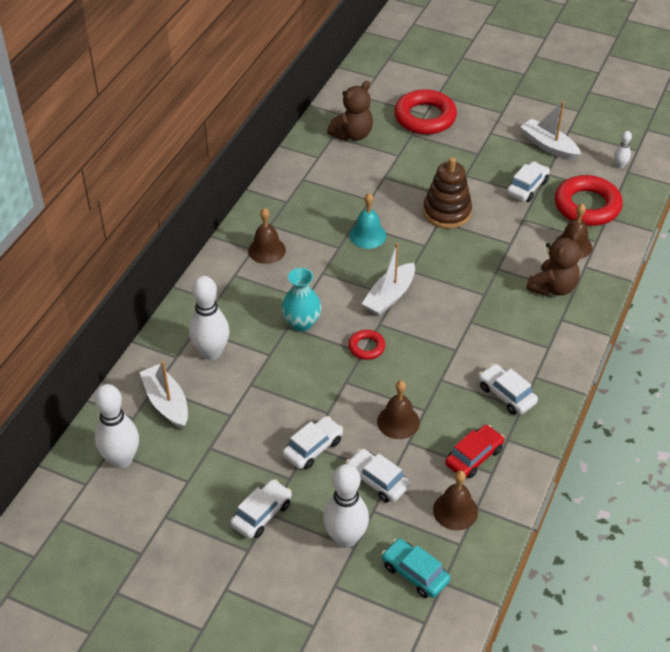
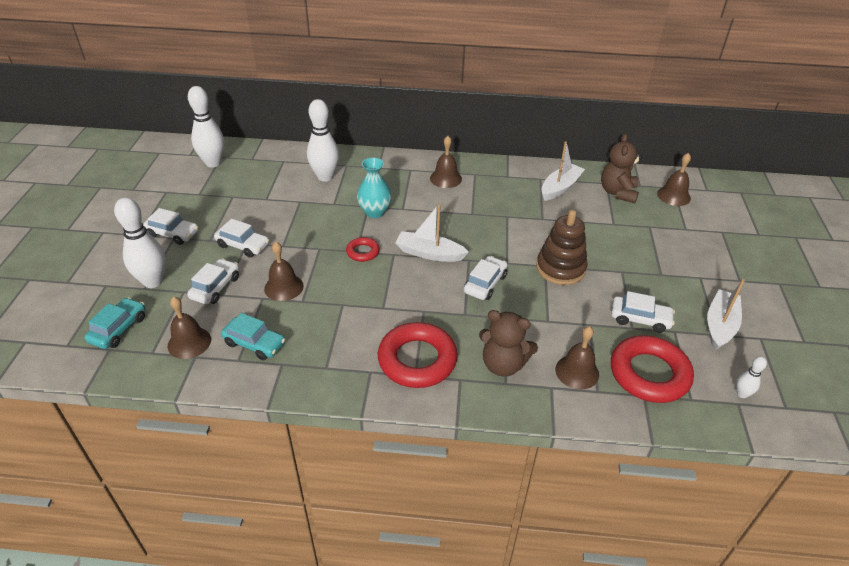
camera: 70 degrees right, 5 degrees down
(166, 402) = (270, 169): white boat -> white boat (560, 188)
(352, 134) = (618, 192): brown teddy bear -> brown teddy bear turned 75 degrees clockwise
(367, 235) = (497, 226): turquoise bell -> none
(374, 101) = (673, 196): none -> brown bell
(425, 117) = (680, 230): red ring -> red ring (417, 360)
(474, 457) = (254, 343): red car -> turquoise car
(506, 394) = (338, 353): white car -> white car (485, 284)

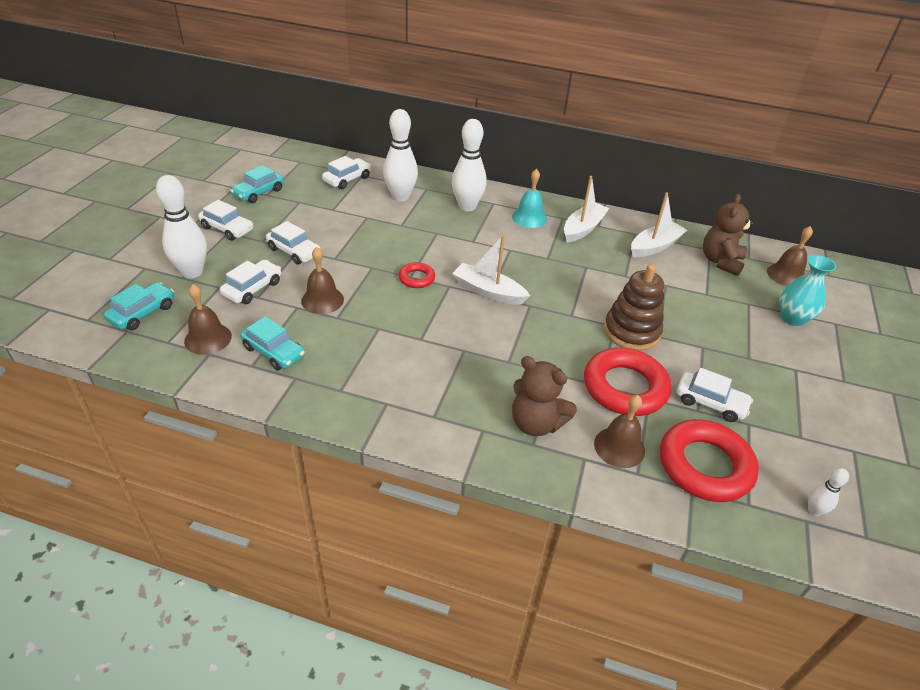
camera: 10 degrees right, 0 degrees up
(191, 193) = (258, 193): none -> turquoise car
(213, 163) = (290, 166): white bowling pin -> white bowling pin (467, 206)
(375, 212) = (442, 240): turquoise vase -> turquoise vase (792, 318)
(417, 360) = (441, 400): red ring -> red ring (624, 387)
(445, 178) = (529, 217): brown bell -> turquoise bell
(485, 284) = (541, 333): white car -> white car (347, 179)
(720, 325) = (806, 427): white boat -> white boat (583, 228)

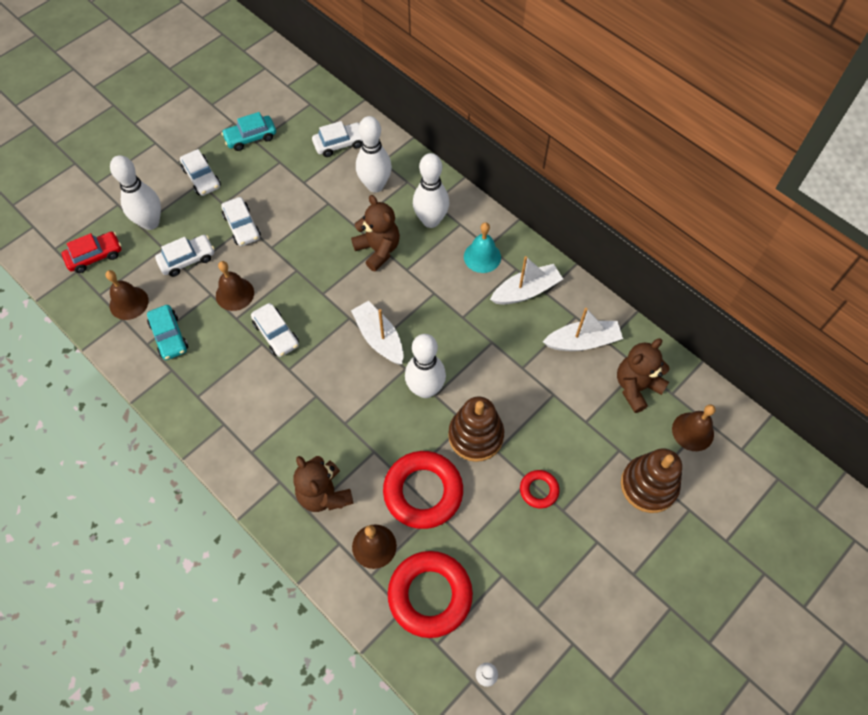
camera: 30 degrees right, 20 degrees up
(143, 313) = (95, 256): turquoise car -> red car
(416, 278) = (326, 298): red ring -> red ring (539, 490)
(437, 235) = (378, 250): none -> brown teddy bear
(560, 314) = (425, 389): none -> white bowling pin
(710, 403) = (485, 540): white car -> white car (276, 334)
(792, 318) = (648, 485): turquoise vase -> brown stacking toy

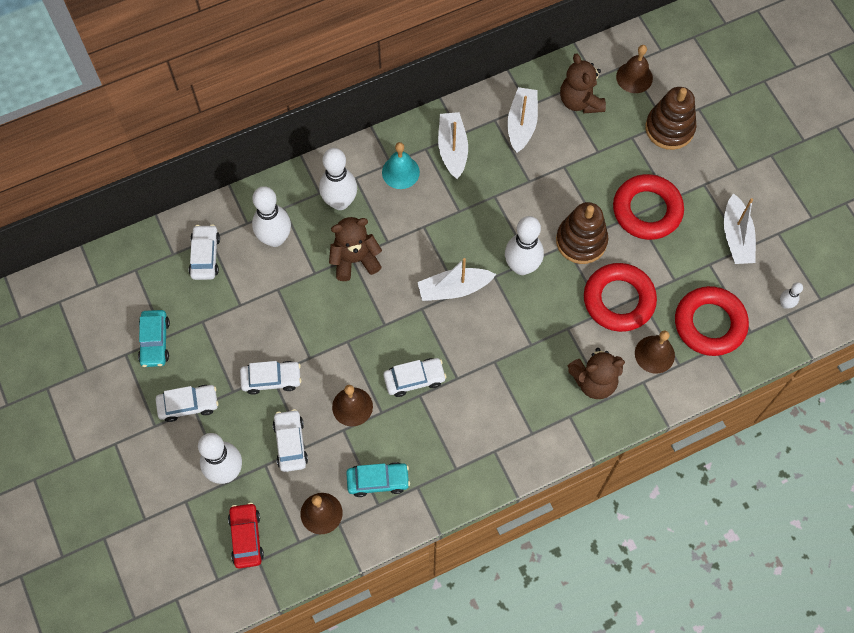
camera: 70 degrees left, 5 degrees up
(539, 490) = (647, 210): red ring -> red ring, size x2.02
(547, 596) = (736, 237): none -> white boat

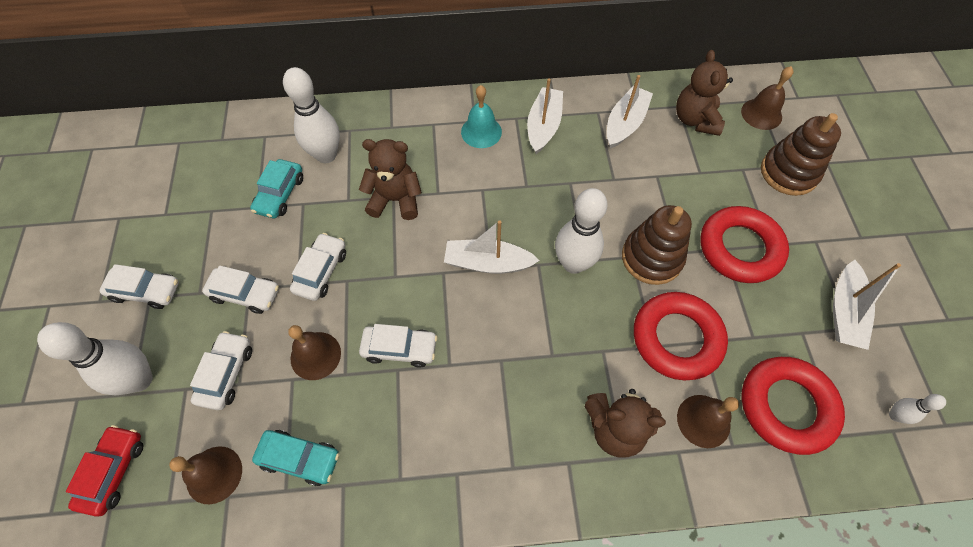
camera: 20 degrees right, 5 degrees down
(155, 341) = (154, 215): turquoise car -> turquoise car (280, 194)
(205, 256) = (250, 150): white car -> white car (321, 271)
(340, 202) = (407, 141): white bowling pin -> none

